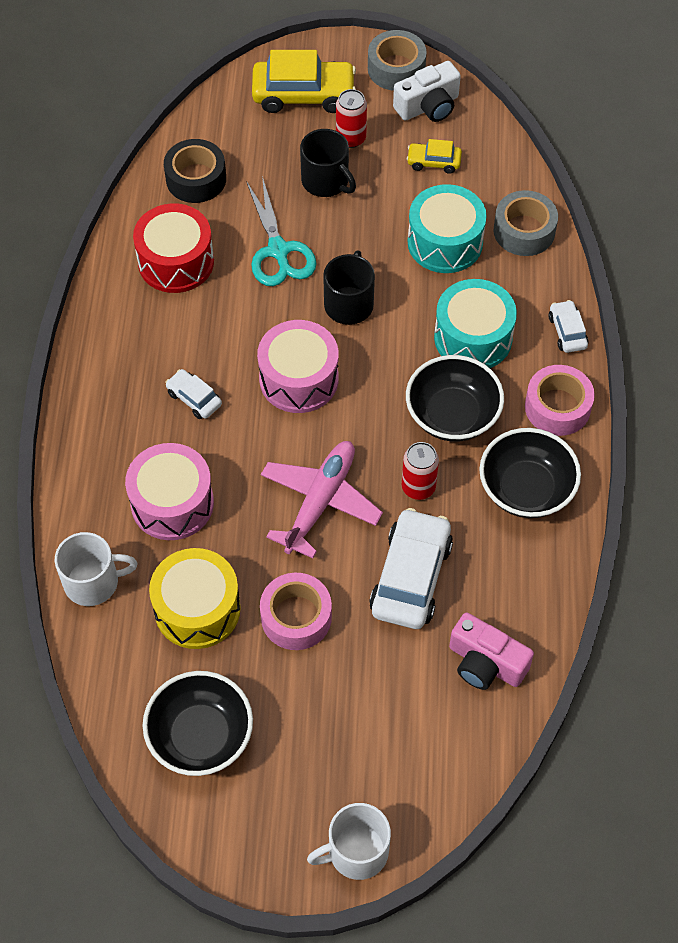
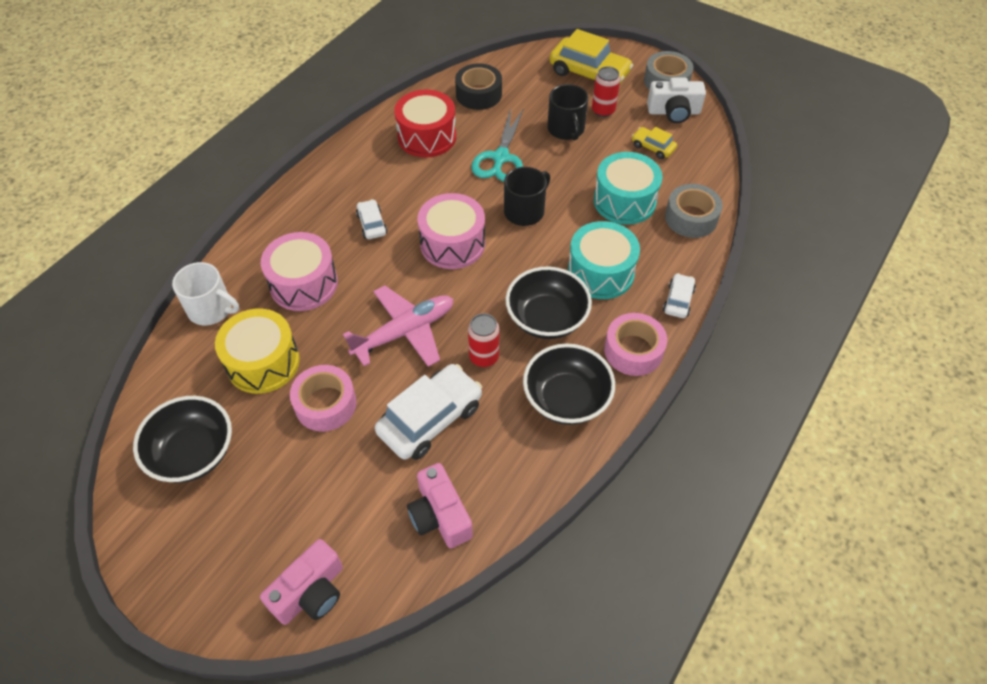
camera: 30 degrees right, 5 degrees down
(356, 851) = (231, 609): white mug -> none
(419, 796) = (311, 592): none -> pink camera

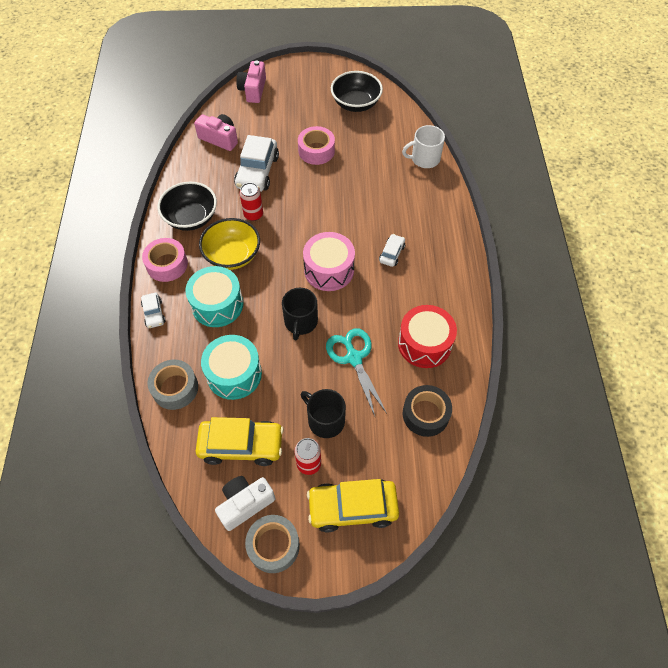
camera: 145 degrees right, 5 degrees up
(263, 362) = (367, 151): yellow drum -> none
(304, 284) = (392, 197): pink drum -> none
(372, 224) = (392, 253): white car -> white car turned 105 degrees counterclockwise
(405, 332) = (309, 203): pink plane -> none
(546, 318) = (232, 255): black bowl -> yellow bowl
(653, 147) = (241, 445): yellow car -> yellow car, size x1.96

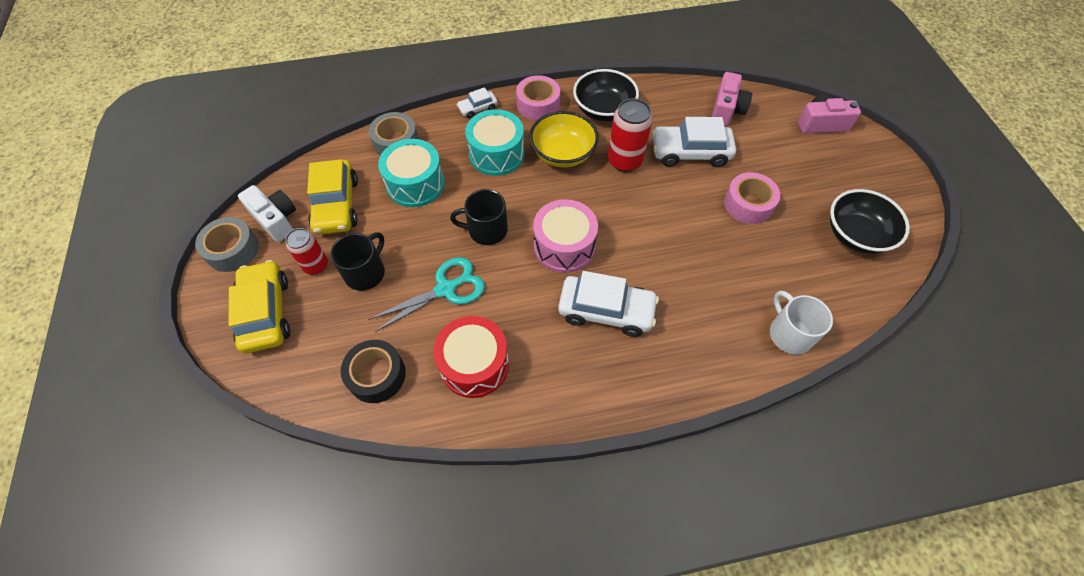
camera: 80 degrees right, 0 degrees up
(253, 214) = (624, 161): red can -> red can, size x1.52
(392, 253) = (606, 311): white car -> white car, size x1.96

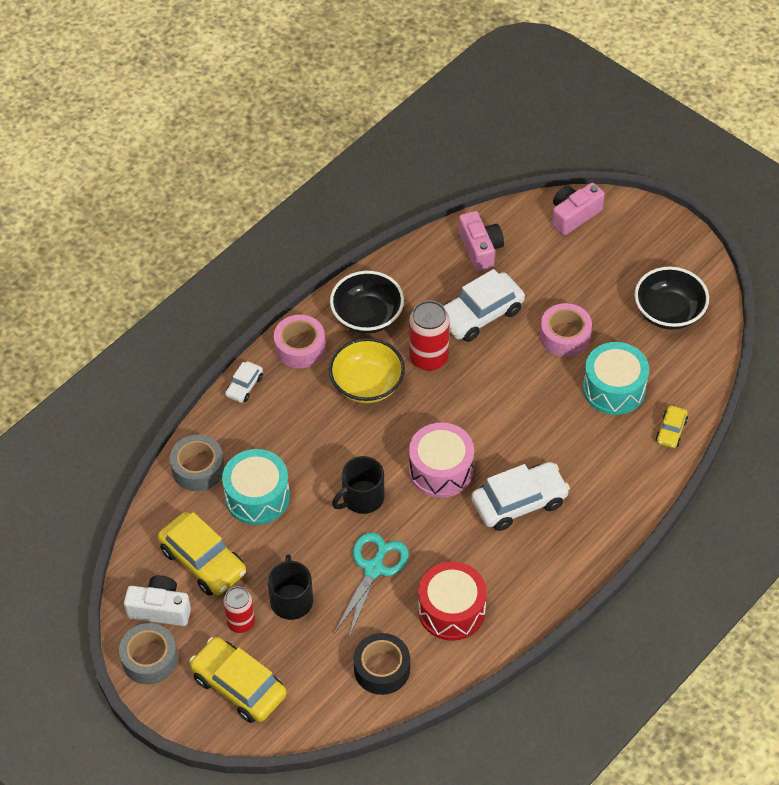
camera: 35 degrees left, 5 degrees down
(496, 154) = (306, 422): turquoise drum -> turquoise drum (614, 388)
(789, 334) = (671, 431): white mug -> yellow car

